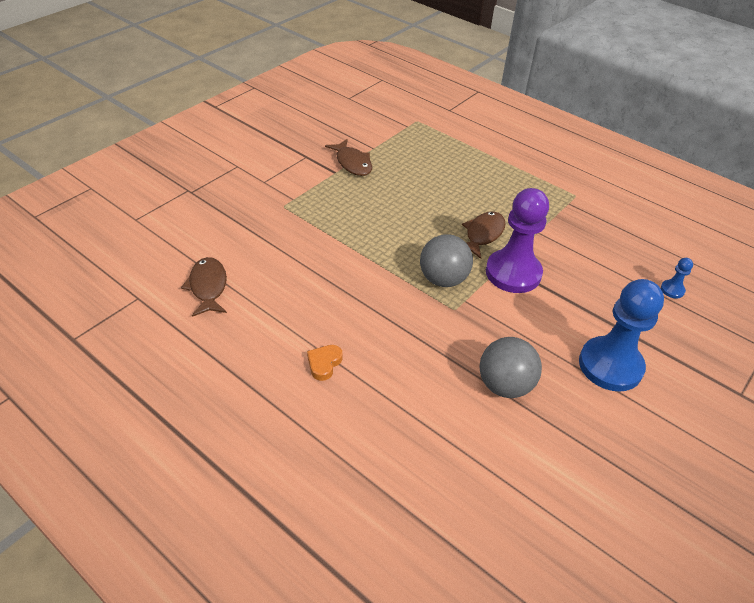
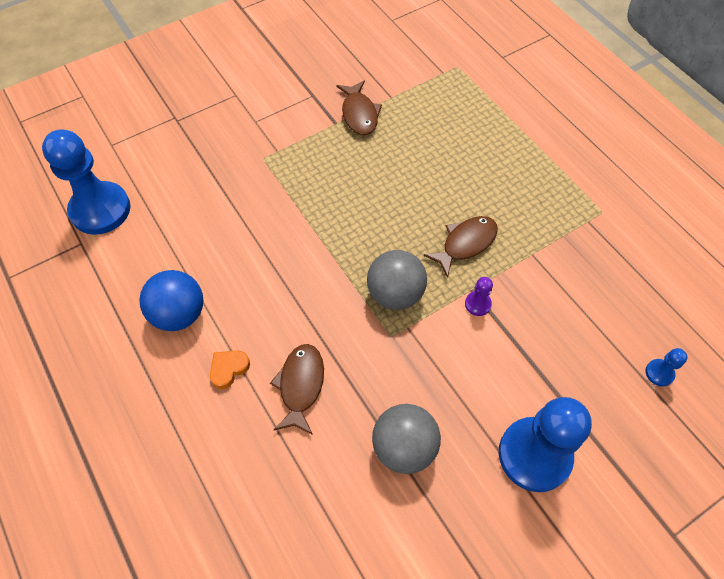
camera: 20 degrees right, 15 degrees up
(146, 269) = (100, 210): none -> blue pawn
(208, 287) = (151, 246): brown fish -> brown fish (301, 385)
(258, 332) = (179, 314): none -> blue ball
(513, 273) = (477, 304): purple pawn -> purple pawn, size x0.41

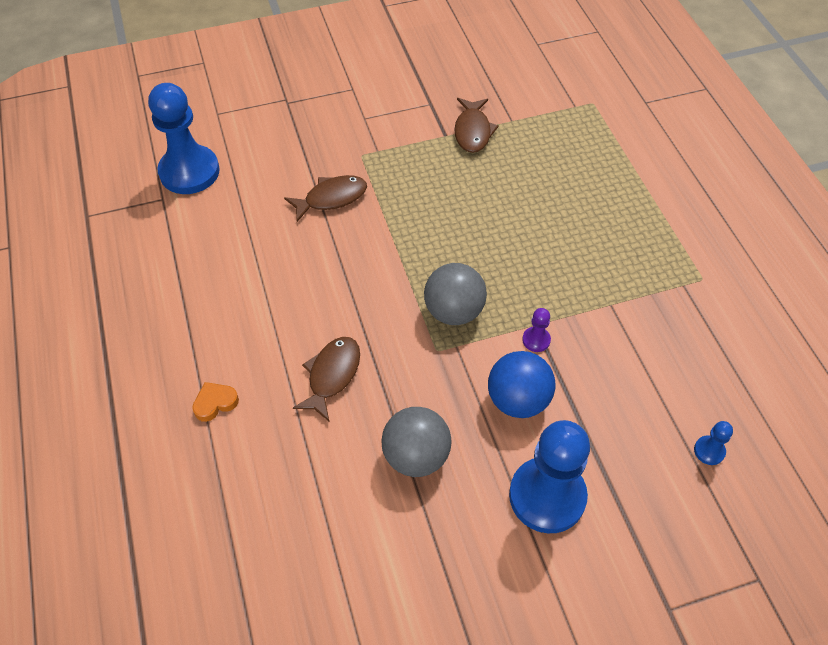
camera: 15 degrees right, 5 degrees down
(179, 314) = (235, 283): blue ball -> blue ball (518, 400)
(228, 369) = (267, 344): orange heart -> orange heart (215, 403)
(465, 244) = (543, 279): brown fish -> brown fish (331, 198)

